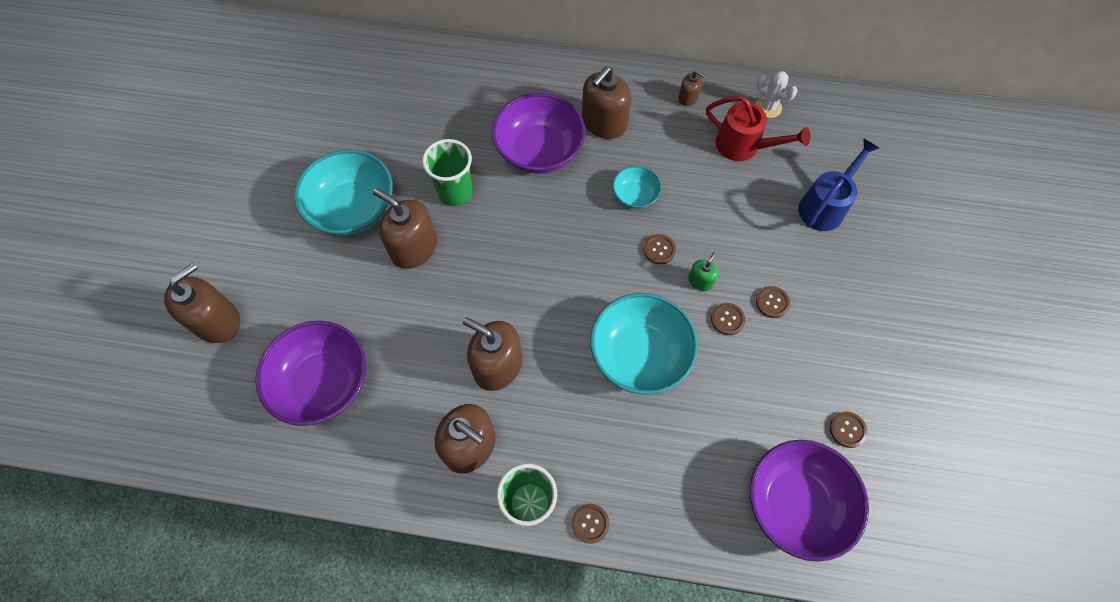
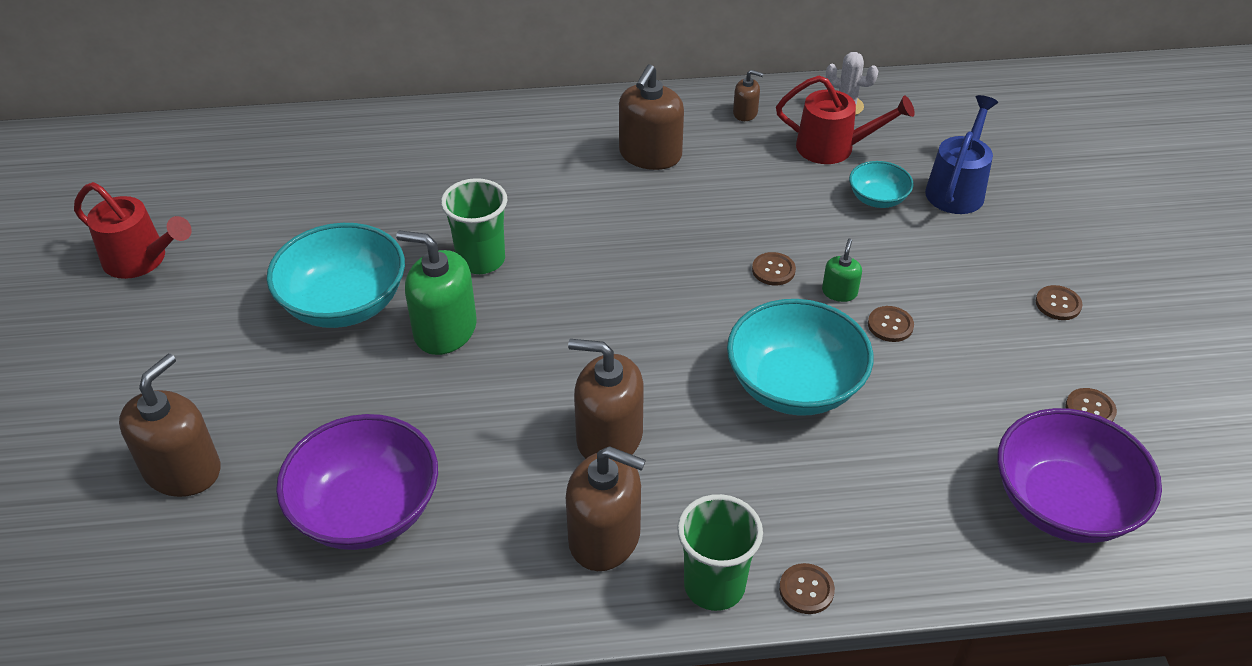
camera: 15 degrees left, 20 degrees down
(231, 140) = (142, 260): none -> red watering can
(414, 247) = (445, 330): brown soap dispenser -> green soap dispenser
(539, 151) = (577, 197): purple bowl -> none
(635, 195) = (719, 220): turquoise bowl -> turquoise bowl (877, 199)
(772, 302) = (938, 297): brown button -> brown button (1058, 304)

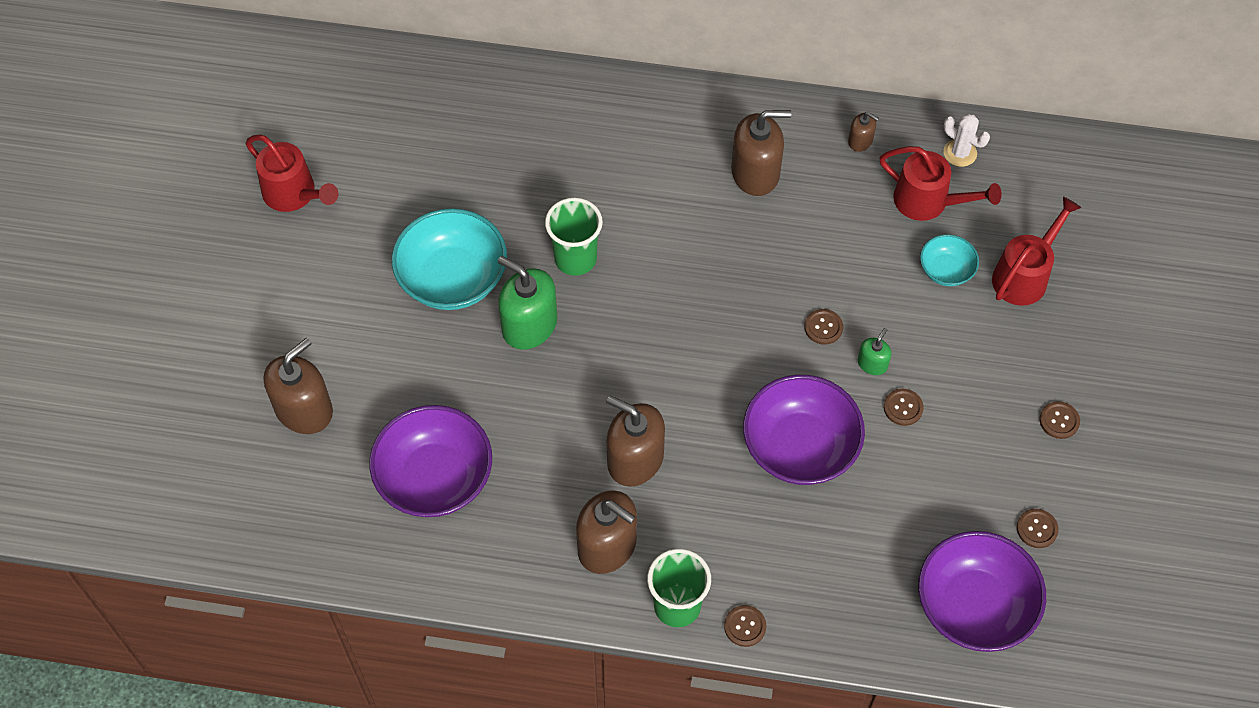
camera: 15 degrees right, 15 degrees up
(650, 155) = (755, 172): brown soap dispenser -> brown soap dispenser turned 135 degrees counterclockwise
(794, 385) = (800, 447): turquoise bowl -> purple bowl
(957, 188) = (1024, 275): blue watering can -> red watering can

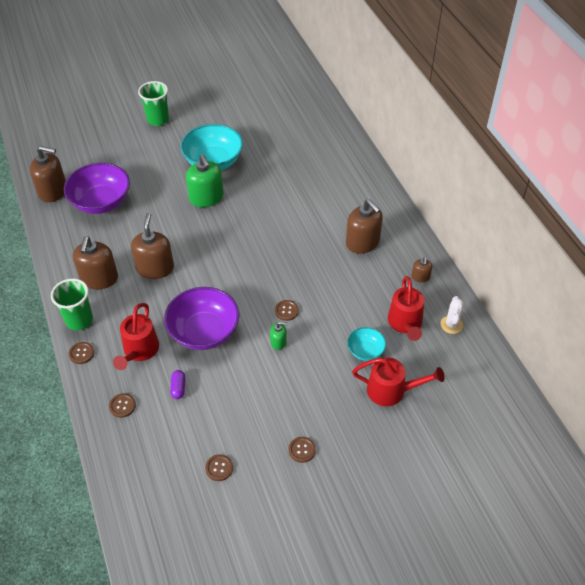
camera: 60 degrees right, 10 degrees down
(295, 194) = (221, 95): red watering can -> red watering can (139, 351)
(304, 409) = (111, 146): brown soap dispenser -> brown soap dispenser (53, 191)
(529, 325) = (206, 197): green soap dispenser -> green soap dispenser turned 150 degrees clockwise
(575, 259) = (256, 197): green cup -> green cup (158, 119)
(881, 523) = (178, 388): none -> purple capsule
(903, 408) = (259, 368): brown button -> brown button (122, 406)
(974, 606) = (149, 456): purple bowl -> none

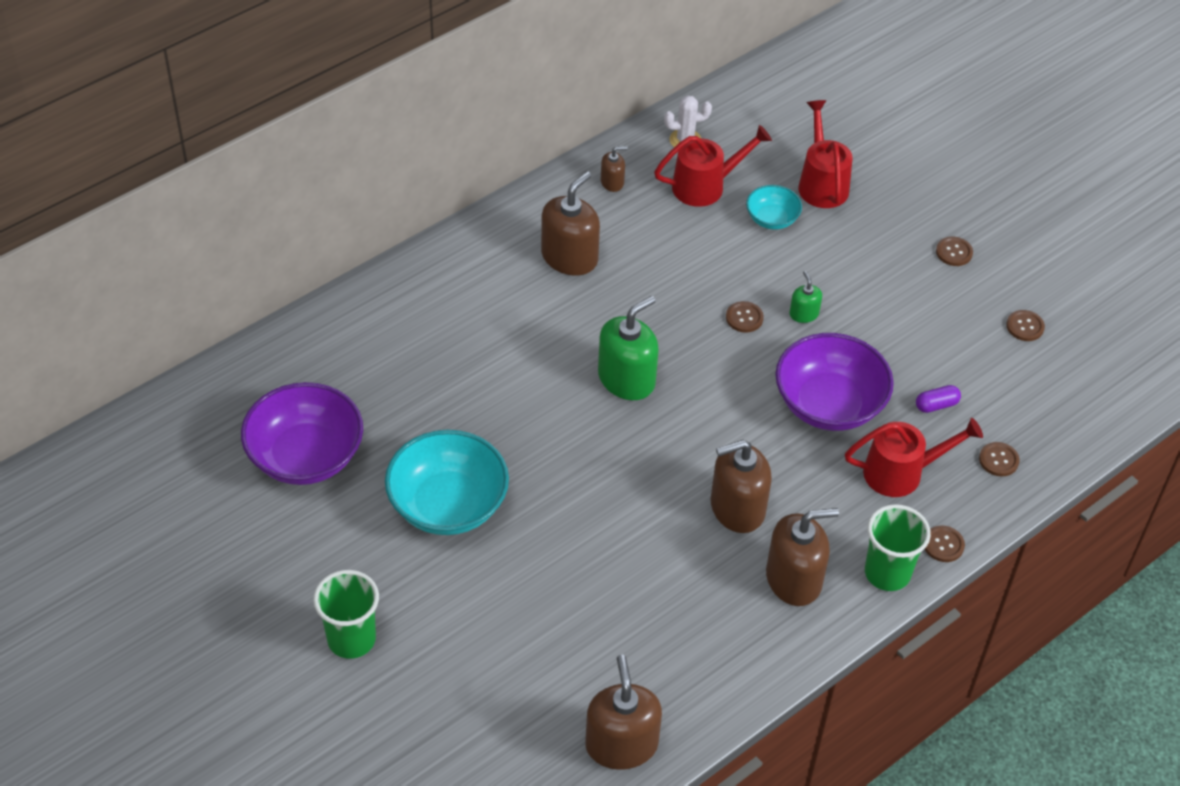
camera: 110 degrees left, 0 degrees up
(101, 202) = (619, 648): purple bowl -> purple bowl (306, 456)
(206, 197) = (547, 487): green soap dispenser -> green soap dispenser (626, 379)

